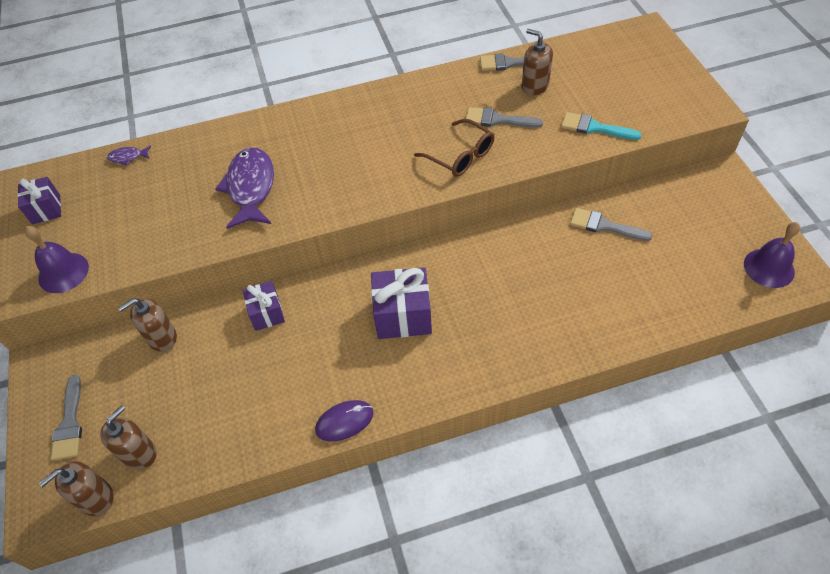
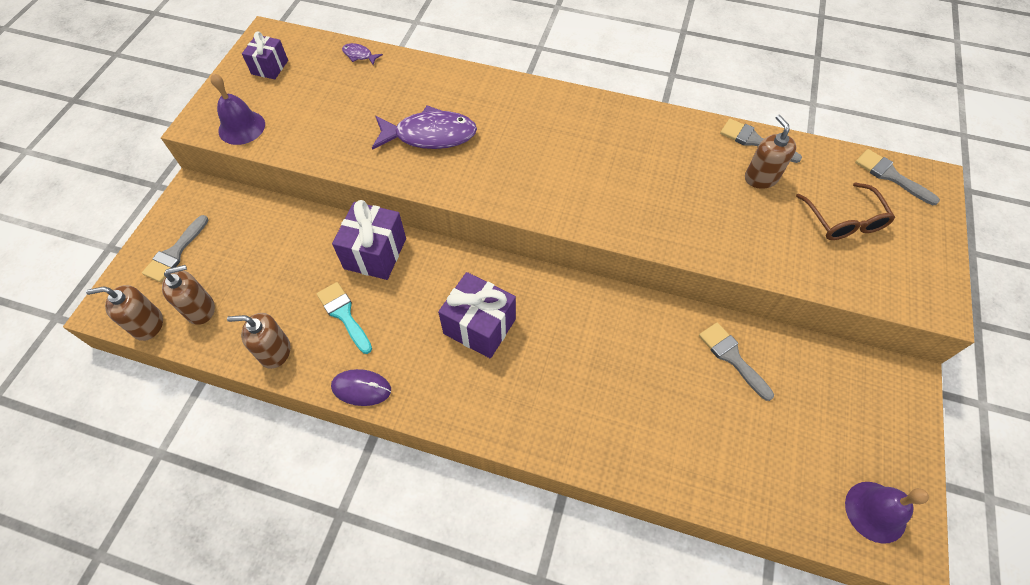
camera: 30 degrees right, 5 degrees up
(162, 338) = (285, 224): brown soap dispenser -> brown soap dispenser (275, 351)
(251, 188) = (430, 135): purple fish -> purple fish turned 60 degrees clockwise
(267, 313) = (375, 253): purple gift -> purple gift, size x1.61
(461, 156) = (632, 208): brown glasses -> brown glasses (844, 221)
(497, 120) = (696, 192): grey brush -> grey brush (890, 175)
(594, 128) = (788, 254): turquoise brush -> turquoise brush (344, 314)

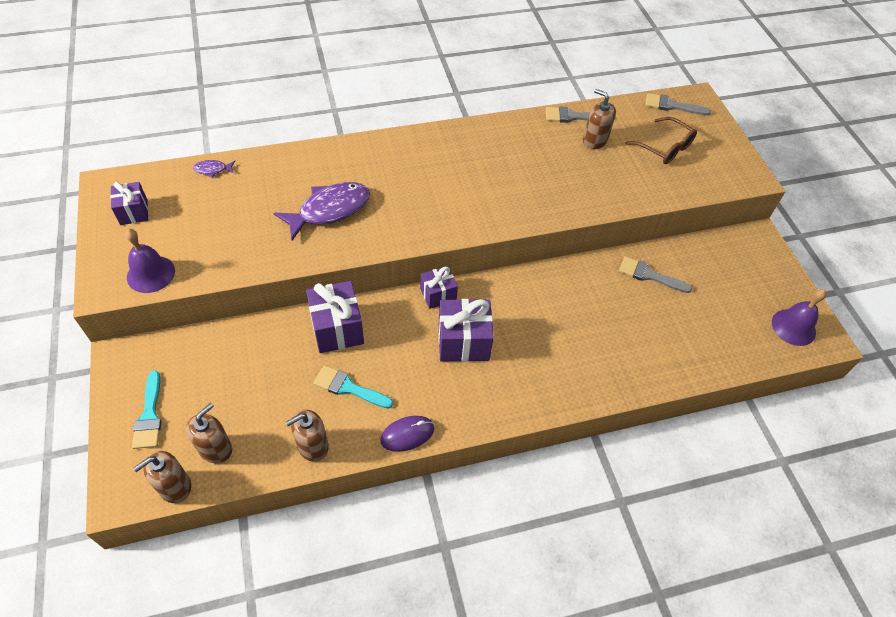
camera: 35 degrees left, 5 degrees down
(175, 253) = (149, 416): grey brush -> turquoise brush
(490, 267) = (438, 294): none -> purple gift

